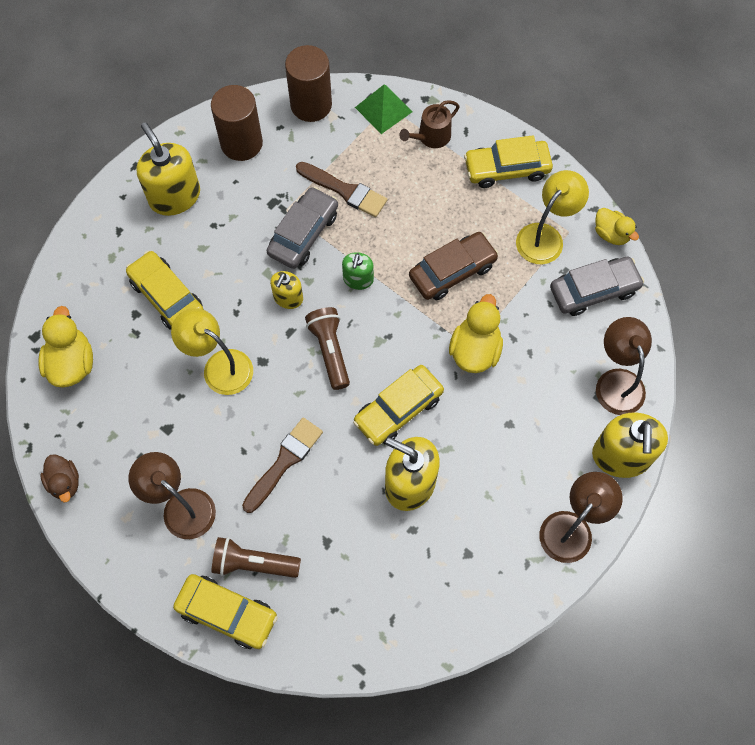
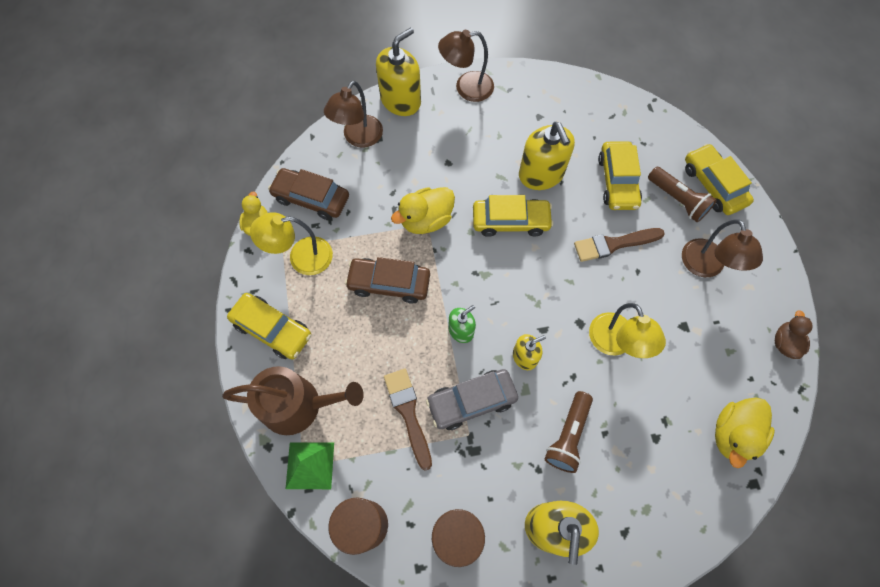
camera: 140 degrees left, 0 degrees up
(167, 296) = (620, 433): yellow car -> yellow car (617, 181)
(330, 351) = (525, 293): brown flashlight -> brown flashlight (568, 435)
(431, 137) = (298, 405): brown watering can -> brown watering can, size x1.74
(594, 290) = (311, 198): grey car -> brown car

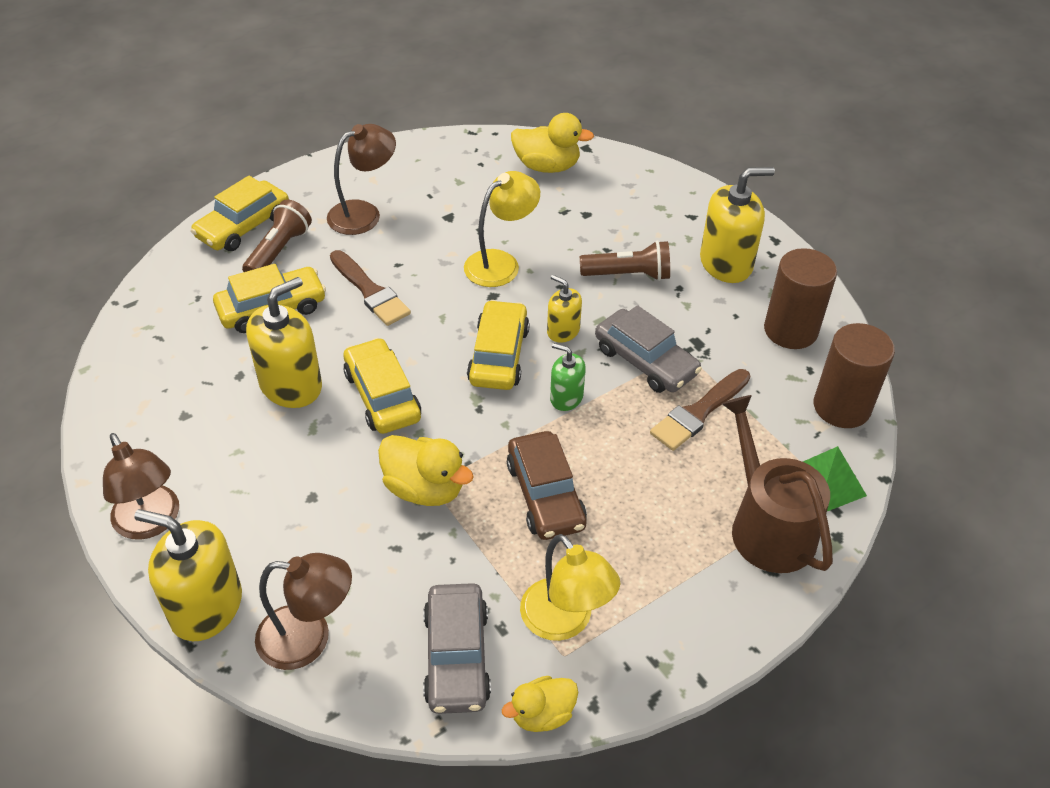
camera: 115 degrees left, 20 degrees down
(272, 329) = (693, 606): yellow car -> yellow car (499, 355)
(311, 198) = (456, 656): brown car -> grey car
(785, 343) = (427, 148): brown duck -> none

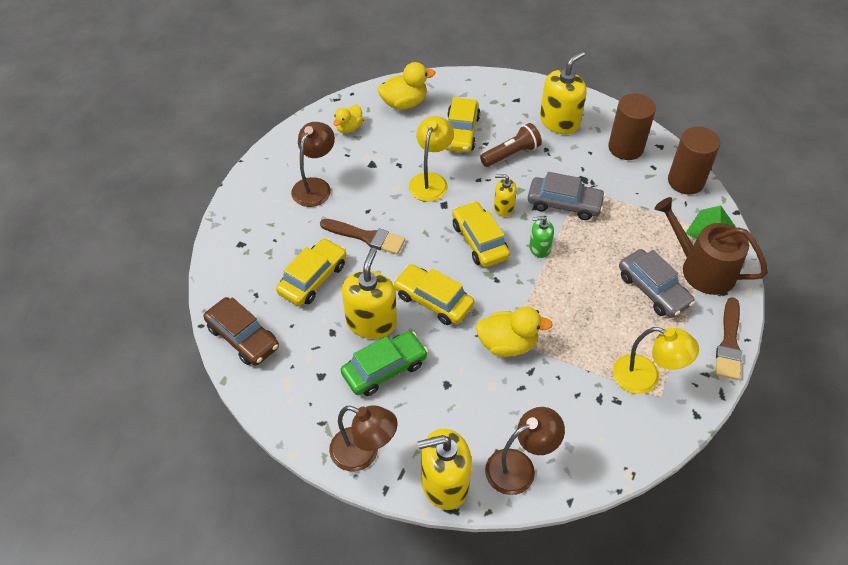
camera: 30 degrees left, 5 degrees up
(243, 226) = (241, 231): yellow car -> yellow car (460, 132)
(258, 443) = (384, 369): none -> green car
(279, 251) = (282, 237): brown flashlight -> none
(456, 656) = (607, 430): grey car -> grey car (653, 289)
(542, 714) = (675, 435): yellow duck -> yellow duck (349, 128)
(545, 495) = (576, 312): brown car -> brown car (243, 337)
(698, 412) = (617, 221): brown brush -> brown brush (729, 343)

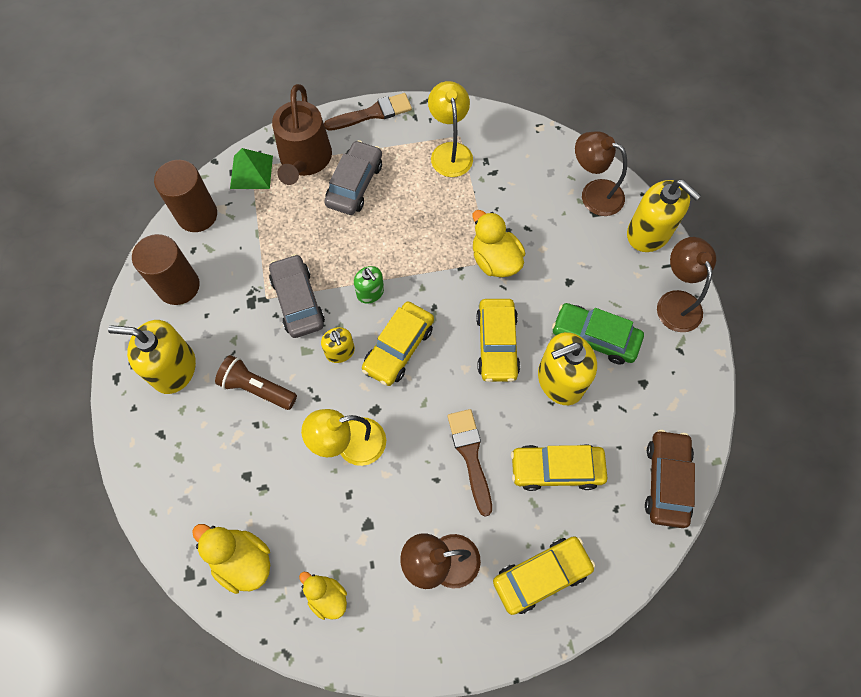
camera: 125 degrees left, 15 degrees up
(349, 128) = (327, 597): yellow duck -> yellow duck turned 135 degrees counterclockwise
(460, 132) = (254, 461): yellow car -> yellow car (541, 576)

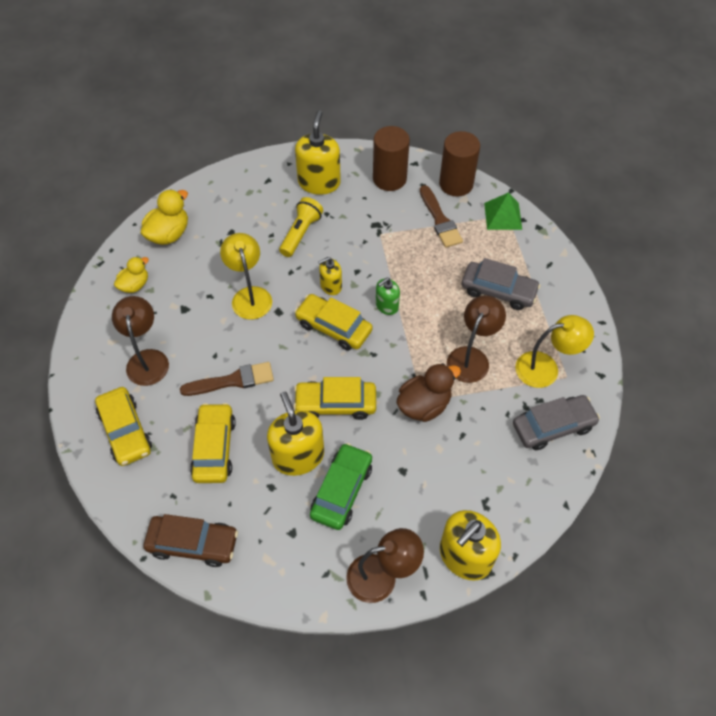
camera: 90 degrees right, 10 degrees down
(257, 388) = (301, 233): brown flashlight -> yellow flashlight
(298, 301) = (377, 255): grey car -> grey car (553, 426)
(304, 160) = (520, 252): brown watering can -> none
(372, 113) = (582, 302): brown brush -> brown brush (440, 220)
(495, 260) = (424, 405): yellow duck -> brown duck
(593, 194) = (510, 502): brown lamp -> brown lamp (471, 357)

